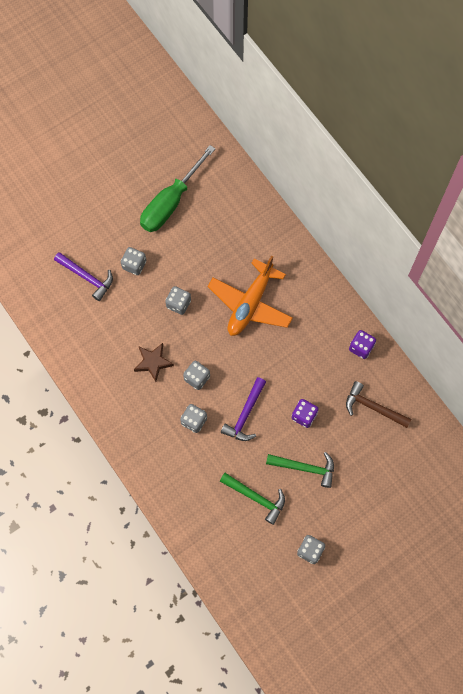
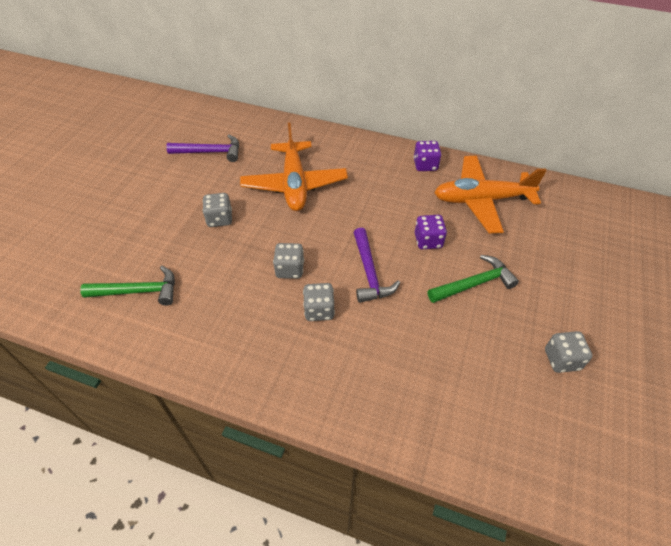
camera: 35 degrees left, 20 degrees down
(87, 277) = (95, 247): purple hammer -> purple hammer (210, 152)
(134, 265) = (146, 211): grey dice -> none
(153, 362) = (228, 282): brown star -> none
(170, 202) = (154, 151): green screwdriver -> none
(256, 497) = (454, 344): green hammer -> green hammer (138, 291)
(373, 407) = (482, 200): brown hammer -> orange plane

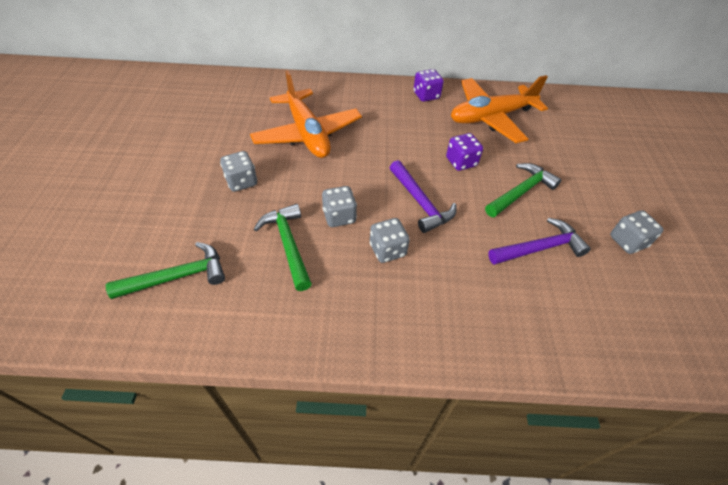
camera: 20 degrees left, 0 degrees up
(210, 152) = (203, 118): purple hammer -> purple hammer (539, 248)
(236, 285) = (288, 244): none -> green hammer

